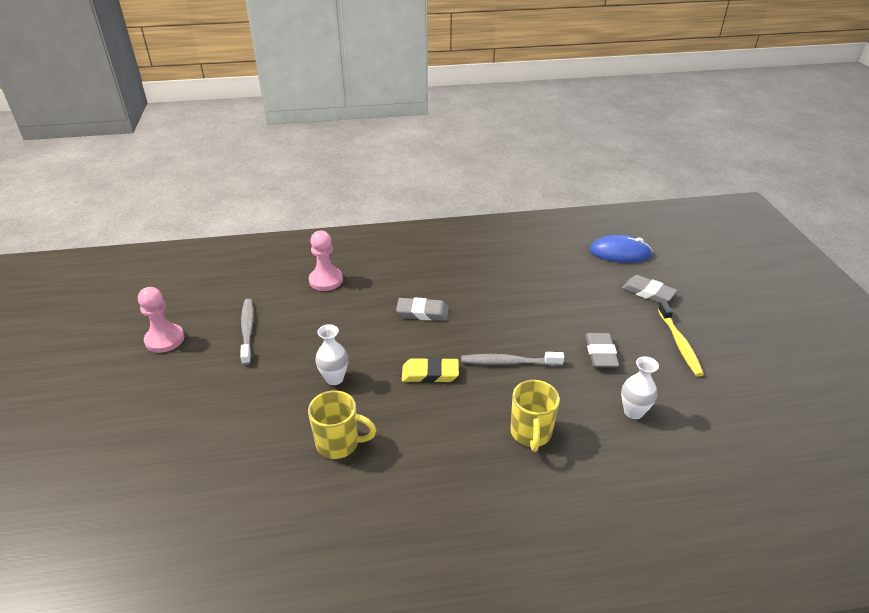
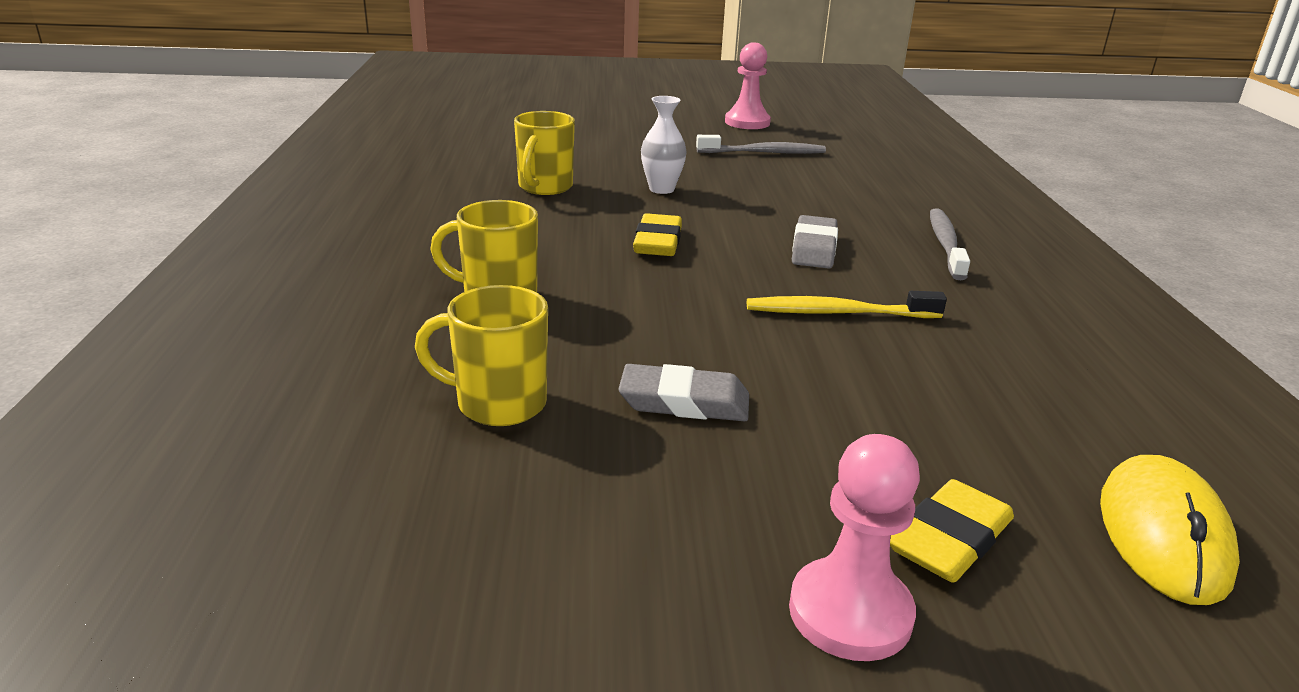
camera: 95 degrees right, 10 degrees down
(326, 280) = (889, 192): pink pawn -> pink pawn (850, 612)
(508, 362) = (673, 302): grey toothbrush -> grey toothbrush (945, 244)
(620, 253) = (1163, 534): blue mouse -> yellow mouse
(633, 412) = (498, 404): white vase -> yellow mug
(648, 292) = (949, 539): grey eraser -> yellow eraser
(679, 344) = (706, 535): yellow toothbrush -> yellow toothbrush (838, 313)

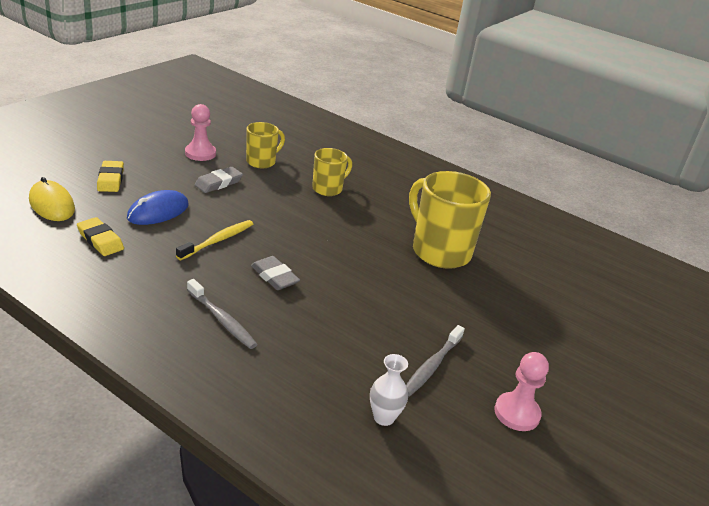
camera: 125 degrees right, 5 degrees up
(544, 187) = (439, 251): yellow mug -> yellow mug, size x1.80
(657, 242) = (335, 242): yellow eraser -> yellow eraser (100, 240)
(661, 189) = (401, 282): white vase -> white vase (384, 417)
(850, 612) = (122, 157): pink pawn -> pink pawn (200, 153)
(897, 402) = (158, 211): none -> blue mouse

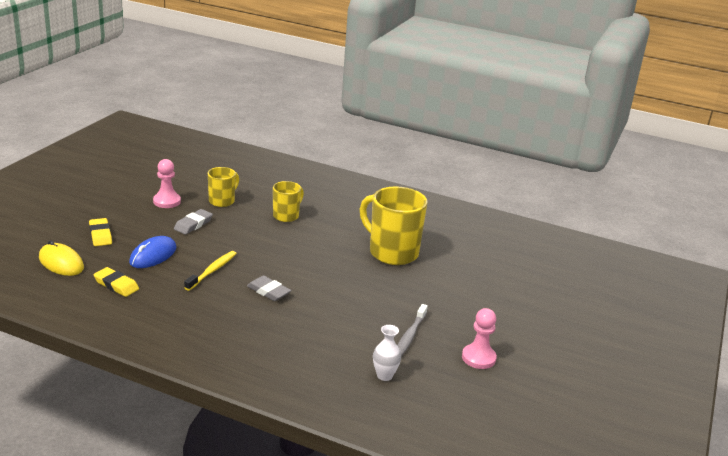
camera: 10 degrees left, 5 degrees down
(222, 320) = (240, 329): grey toothbrush -> none

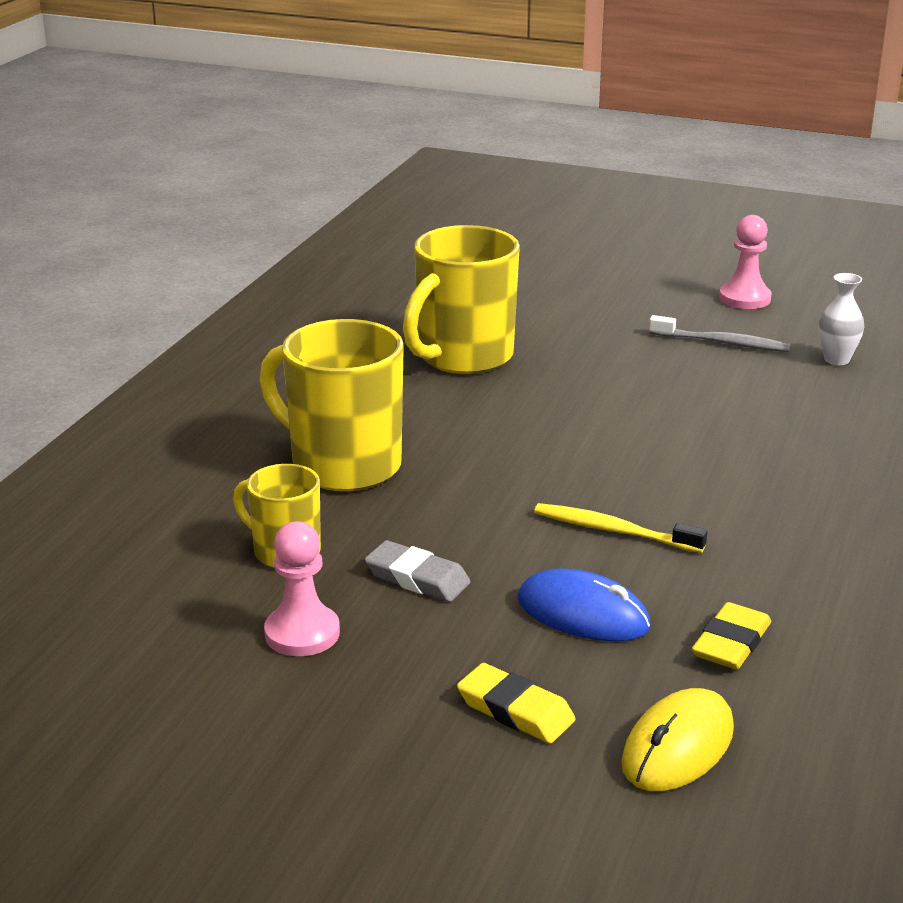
camera: 90 degrees left, 0 degrees up
(100, 235) = (515, 710): yellow eraser -> yellow eraser turned 60 degrees clockwise
(268, 291) = (658, 464): grey eraser -> none
(286, 216) = (343, 465): yellow mug -> yellow mug, size x1.80

